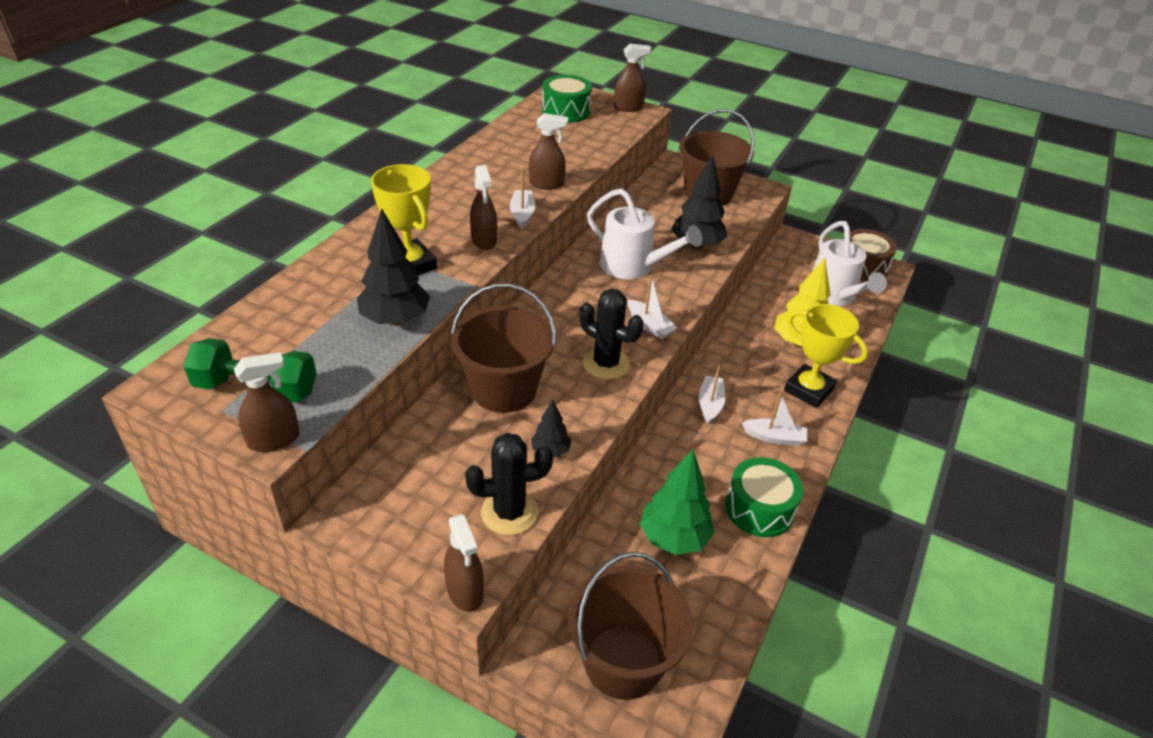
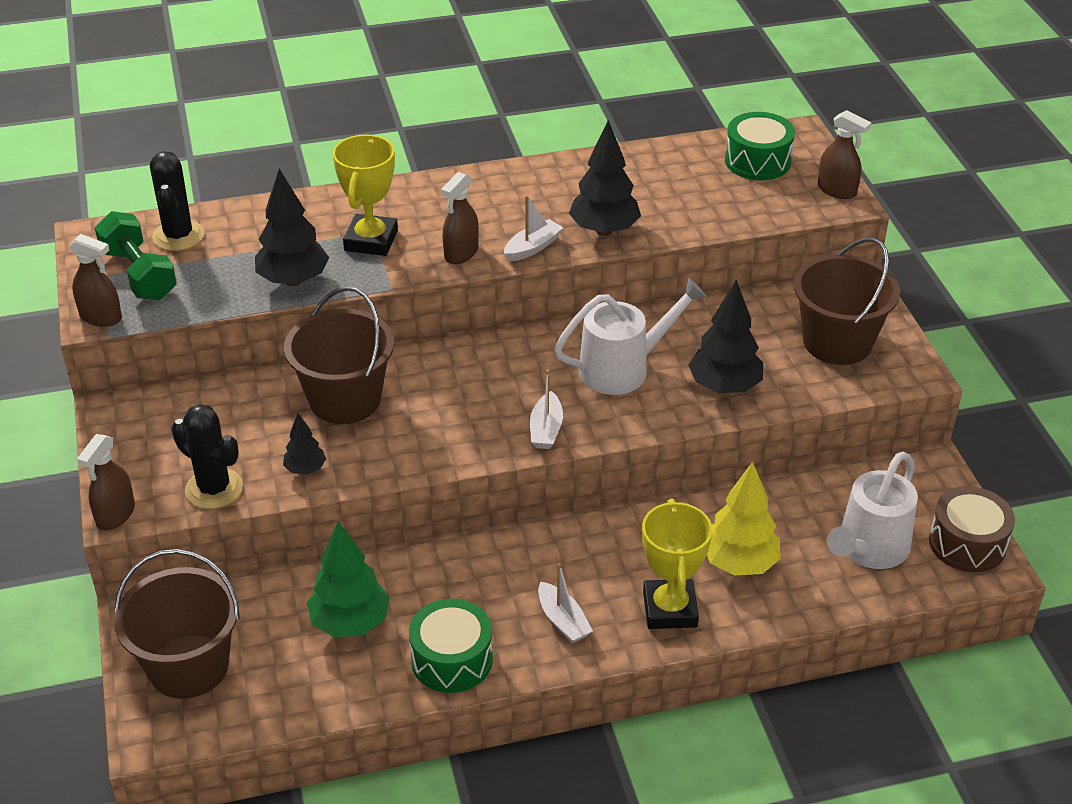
camera: 50 degrees right, 0 degrees up
(546, 184) = (604, 230): brown spray bottle -> black tree
(606, 363) = (455, 435): black cactus -> black cactus (178, 236)
(633, 267) = (623, 368): white watering can -> white watering can turned 105 degrees counterclockwise
(710, 404) = (552, 551): white boat -> none

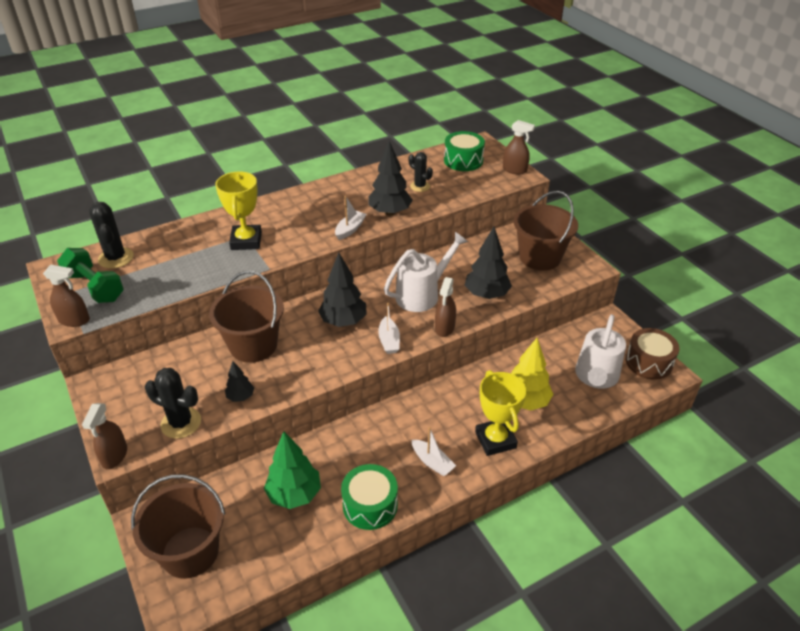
camera: 15 degrees left, 0 degrees up
(293, 280) = (203, 274): black tree -> black tree (343, 321)
(461, 253) = (306, 240): brown spray bottle -> brown spray bottle (444, 328)
(668, 194) = (420, 186): none -> black cactus

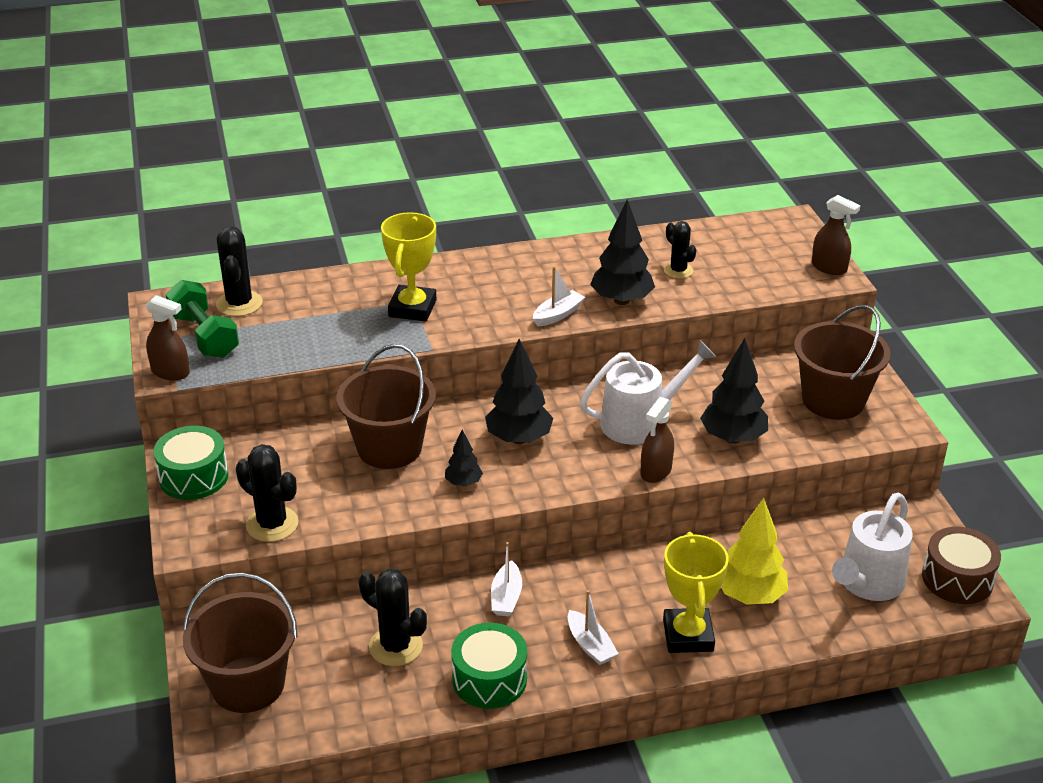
camera: 15 degrees right, 5 degrees down
(114, 456) = (182, 546): brown spray bottle -> none
(240, 397) = (355, 508): black tree -> black tree (463, 483)
(294, 494) = (395, 646): green tree -> black cactus
(389, 341) = (572, 474): white boat -> white boat (506, 597)
(463, 160) = (757, 243): green drum -> green drum (194, 477)

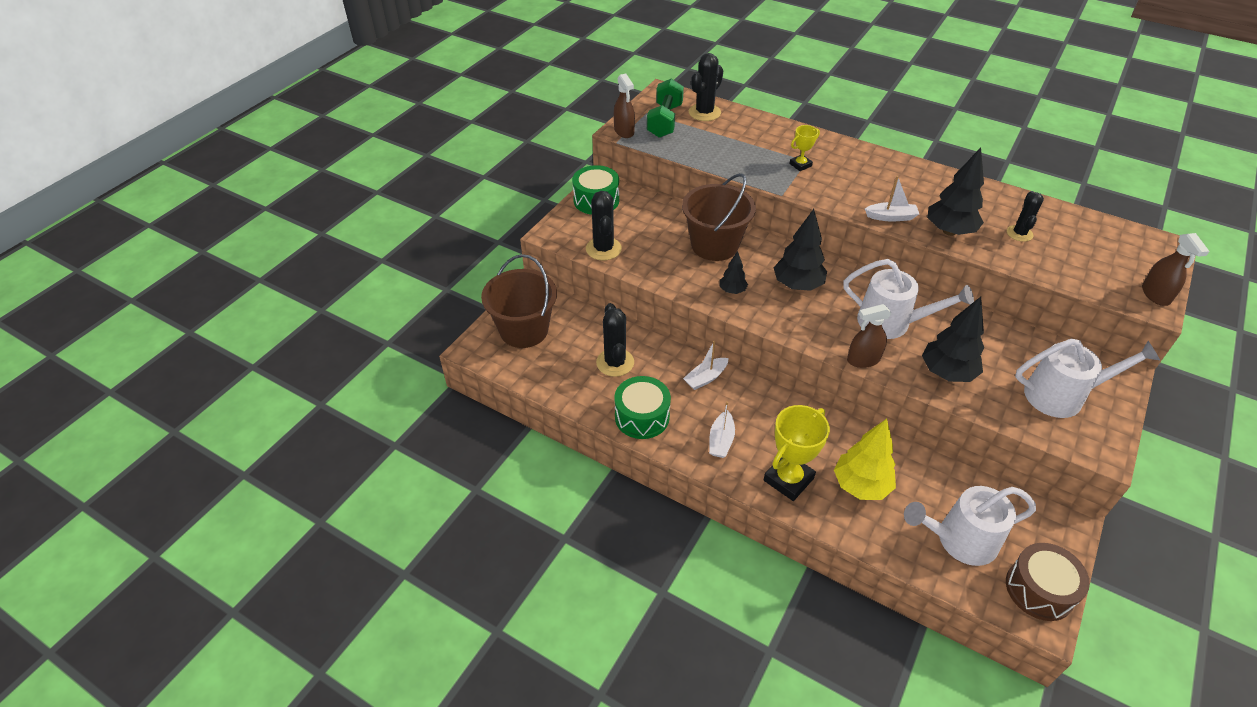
camera: 45 degrees right, 10 degrees up
(412, 308) = (800, 165): yellow trophy -> yellow trophy, size x0.54
(833, 400) = (1062, 395): brown bucket -> white watering can

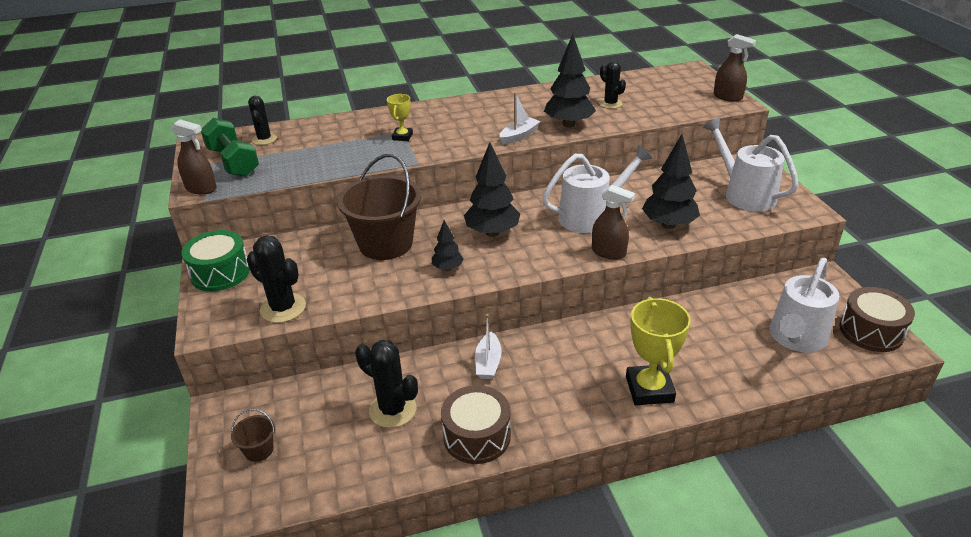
camera: 45 degrees left, 10 degrees down
(524, 330) = (259, 450): brown bucket -> brown bucket, size x0.42
(642, 416) = (477, 436): green drum -> brown drum
(704, 113) = (264, 139): black cactus -> black cactus, size x0.66
(721, 440) = (564, 401): white boat -> none
(861, 486) = (697, 352): yellow tree -> none
(863, 360) = (608, 252): brown spray bottle -> brown spray bottle turned 90 degrees counterclockwise
(1062, 395) = (744, 194): white watering can -> white watering can turned 75 degrees counterclockwise

